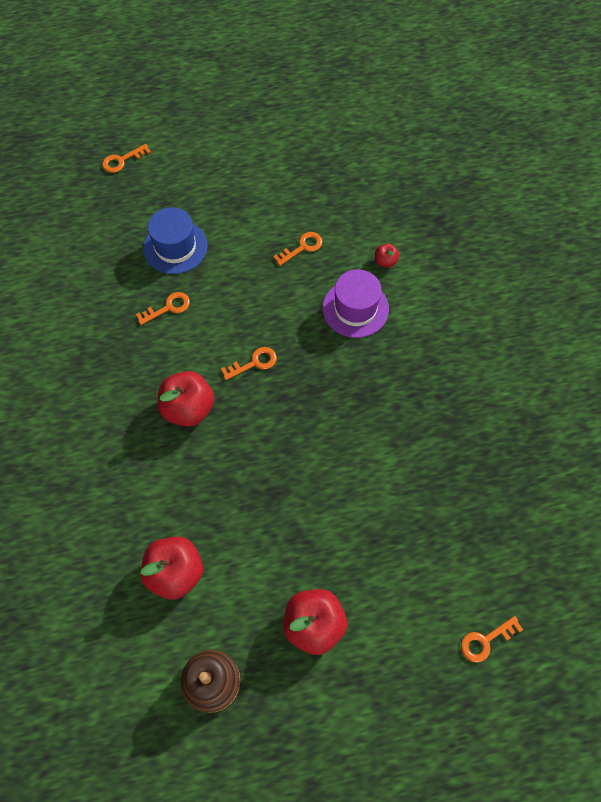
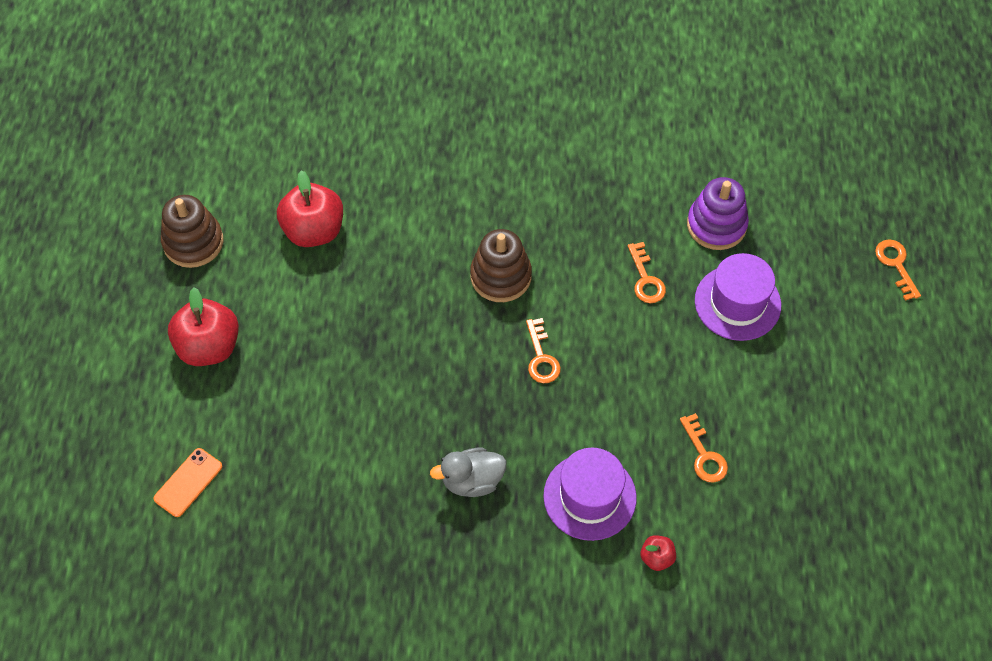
camera: 105 degrees right, 5 degrees down
(109, 270) = (716, 225): none -> purple stacking toy
(175, 247) = (737, 303): blue hat -> purple hat
(188, 408) = (501, 276): red apple -> brown stacking toy
(368, 385) = (472, 481): none -> grey duck
(440, 594) = (188, 482): none -> orange phone
(485, 641) = (120, 514): orange key -> none

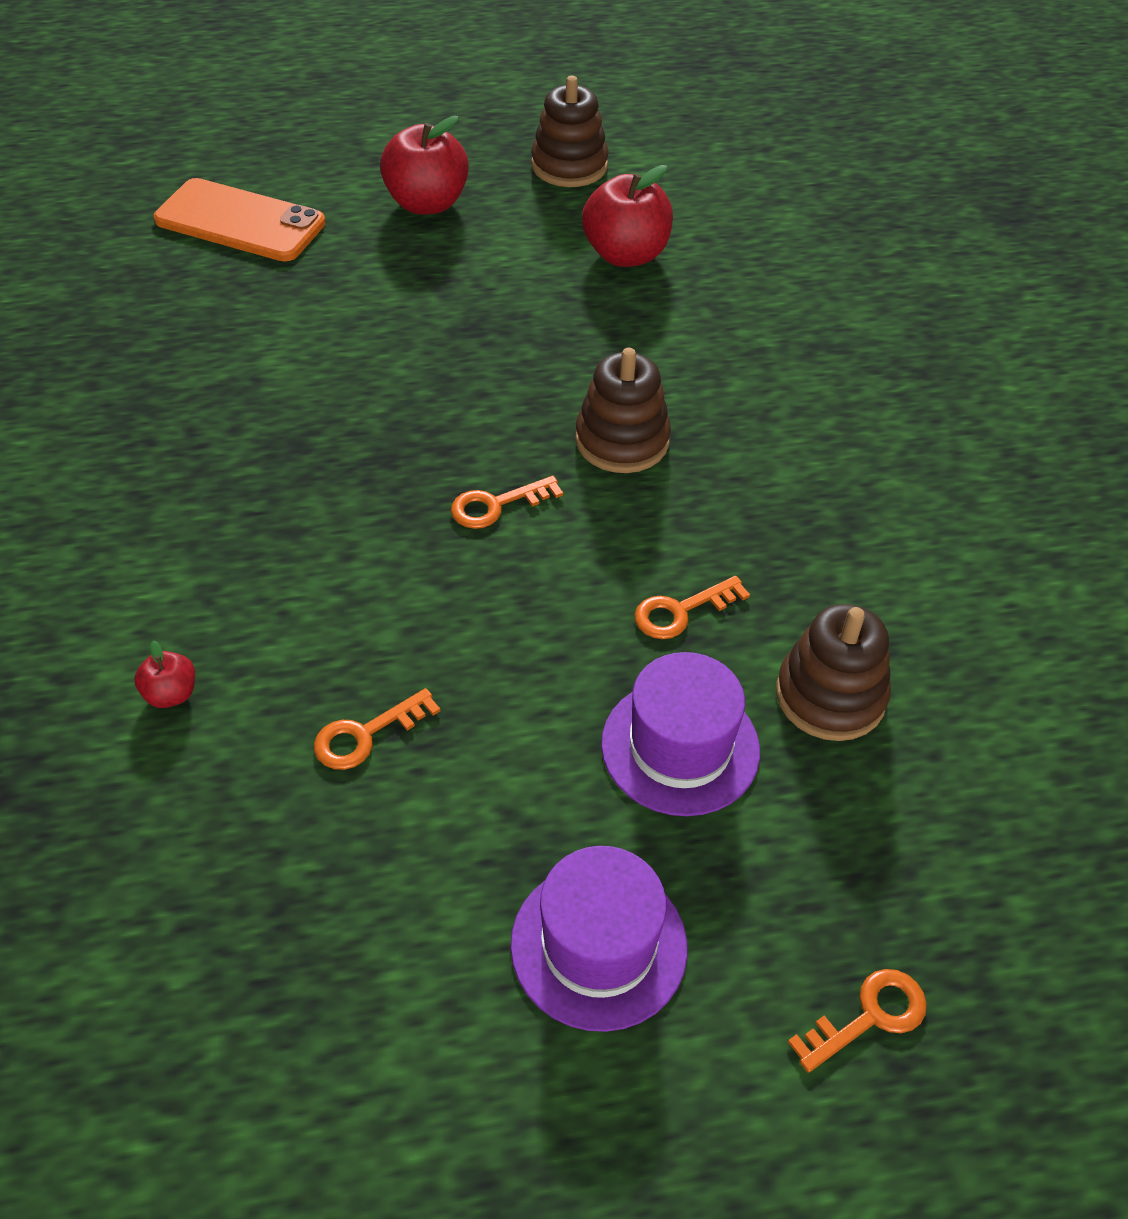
camera: 75 degrees right, 10 degrees down
(188, 482) = (240, 222): orange phone -> orange phone, size x1.86
(472, 481) = (277, 462): grey duck -> none
(589, 496) = (269, 595): purple hat -> purple hat (599, 945)
(716, 225) = (830, 695): purple stacking toy -> brown stacking toy

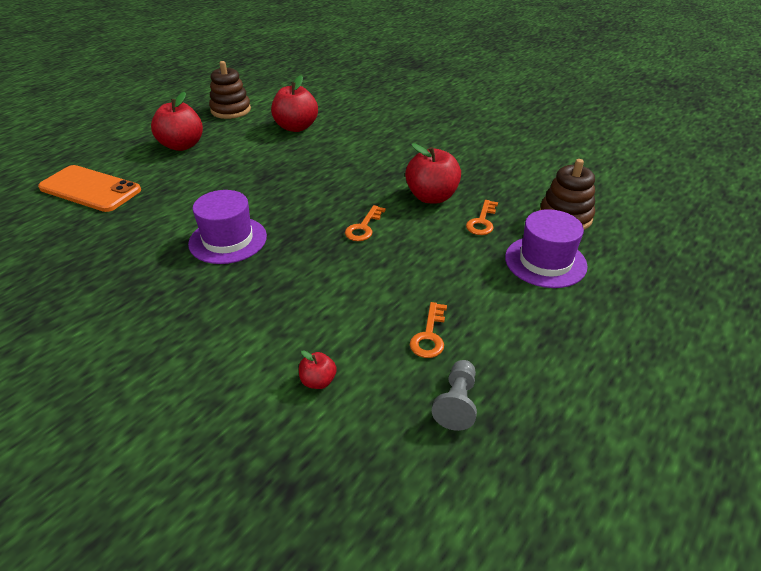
camera: 40 degrees left, 10 degrees down
(240, 222) = (90, 189): orange phone -> orange phone turned 45 degrees clockwise
(279, 849) = (457, 403): none -> grey pawn
(599, 945) = (617, 341): purple hat -> purple hat (228, 240)
(622, 440) = (381, 182): brown stacking toy -> none
(663, 516) = (431, 197): none -> red apple
(869, 1016) = (718, 298): orange key -> none

